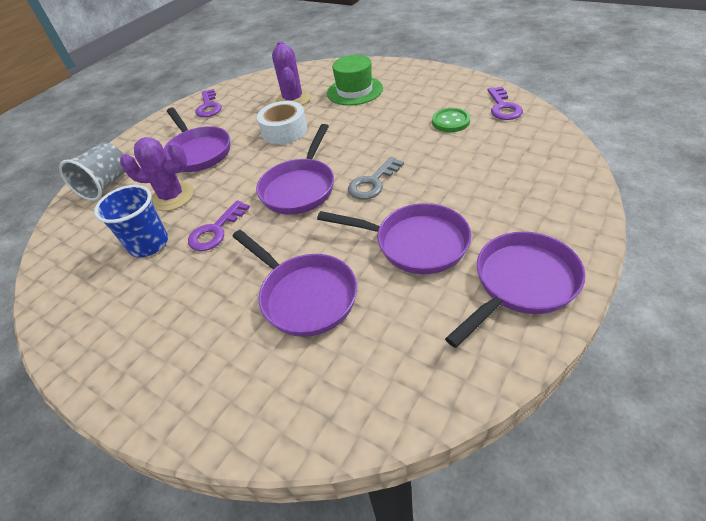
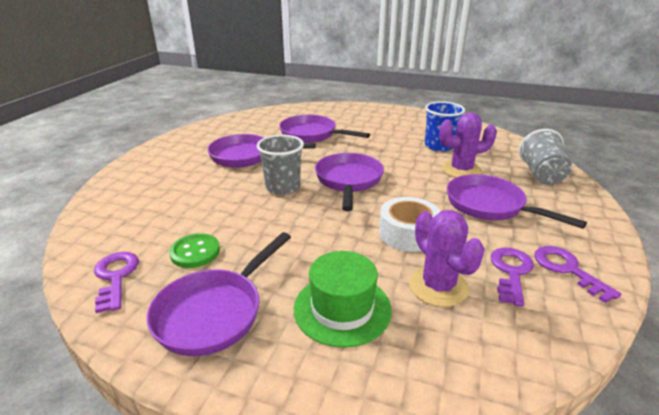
camera: 160 degrees right, 15 degrees down
(216, 231) = (396, 154): purple key -> purple key (511, 272)
(373, 183) = (283, 187): grey key -> grey cup
(521, 284) = (184, 145): purple pan -> purple pan (214, 312)

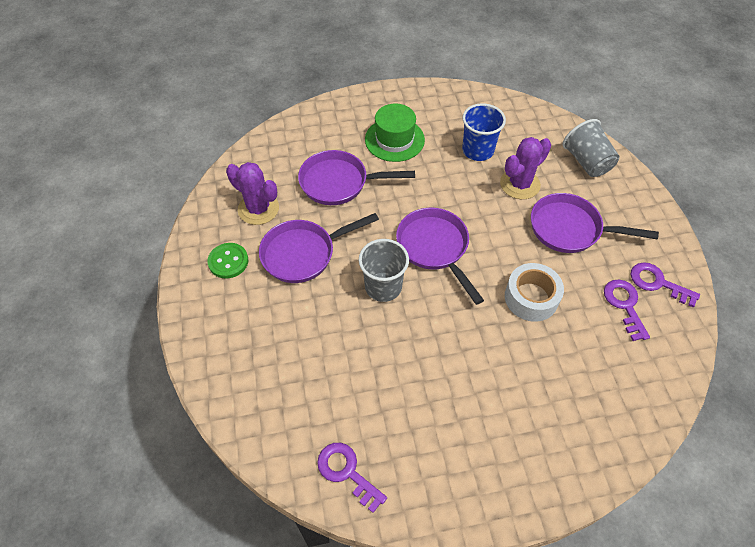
camera: 30 degrees left, 25 degrees up
(195, 252) = (384, 410): green button -> green button (228, 261)
(214, 312) = (457, 460): purple pan -> none
(342, 308) = (540, 405): green hat -> green hat (394, 139)
(438, 286) = (587, 347): purple cactus -> purple cactus (258, 209)

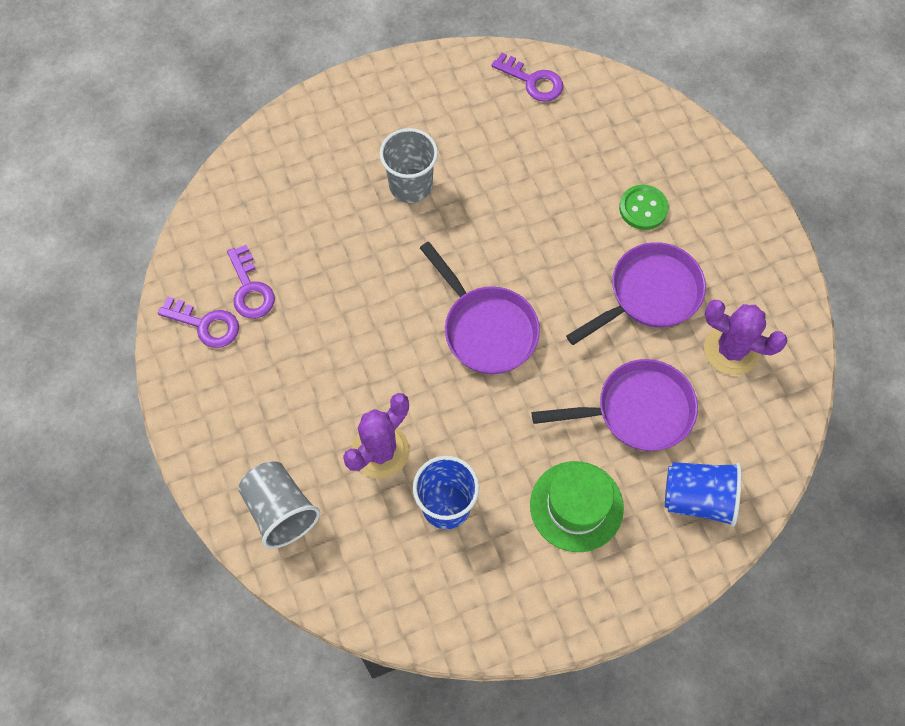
camera: 170 degrees right, 10 degrees up
(228, 261) = (737, 269): green button -> green button (643, 208)
(317, 133) = (698, 498): none -> blue cup
(383, 287) = (540, 267): grey cup -> grey cup (410, 185)
(531, 298) = (362, 281): white tape -> none
(570, 229) = (311, 386): purple pan -> none

